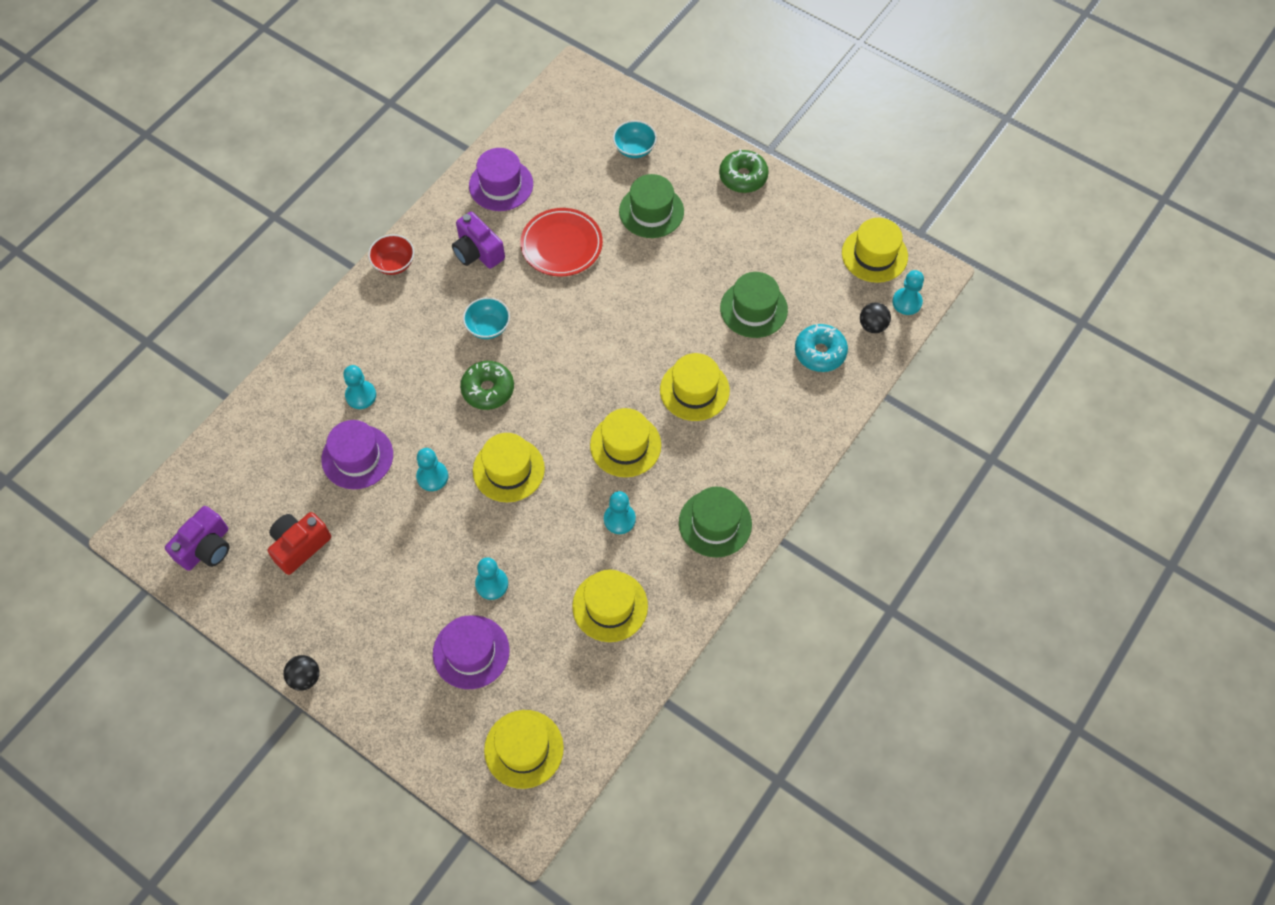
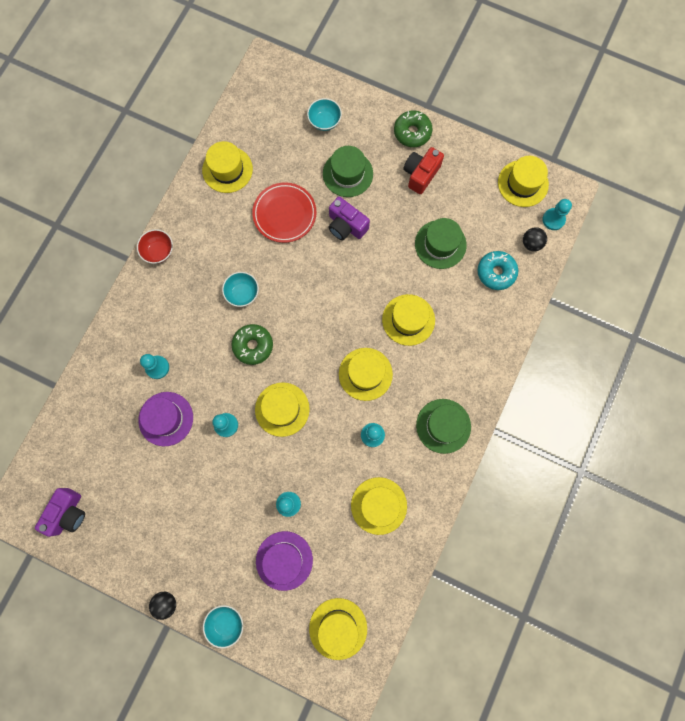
camera: 10 degrees left, 15 degrees up
(299, 546) = (138, 499): red camera -> red camera (421, 174)
(377, 716) = (226, 623): none -> turquoise bowl
(478, 252) = (221, 230): purple camera -> purple camera (346, 226)
(501, 185) = (227, 169): purple hat -> yellow hat

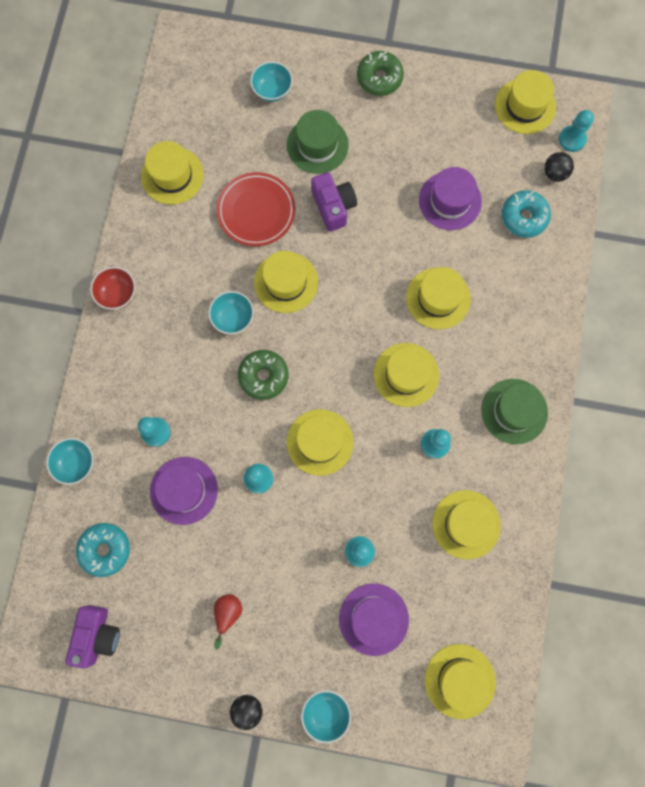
camera: 15 degrees left, 0 degrees up
(89, 375) = (75, 463): none -> turquoise bowl
(93, 448) = (105, 549): none -> turquoise donut
(172, 524) = (228, 613): none -> red pear
(291, 276) = (286, 282): none -> yellow hat
(346, 226) = (333, 206): purple camera -> purple camera turned 135 degrees counterclockwise
(421, 174) = (403, 125): red camera -> none
(440, 244) = (450, 201): green hat -> purple hat

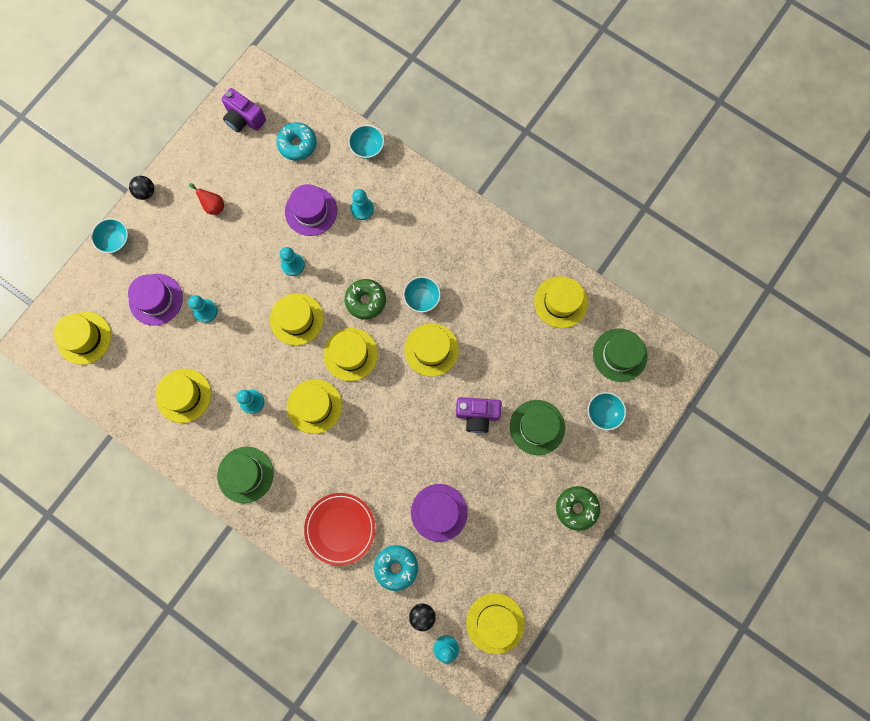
camera: 115 degrees right, 0 degrees up
(117, 293) = (481, 223): red bowl -> none
(204, 98) = (619, 355): none -> green hat
(256, 211) = (501, 353): red plate -> red plate (340, 528)
(438, 298) = (362, 461): yellow hat -> yellow hat (350, 354)

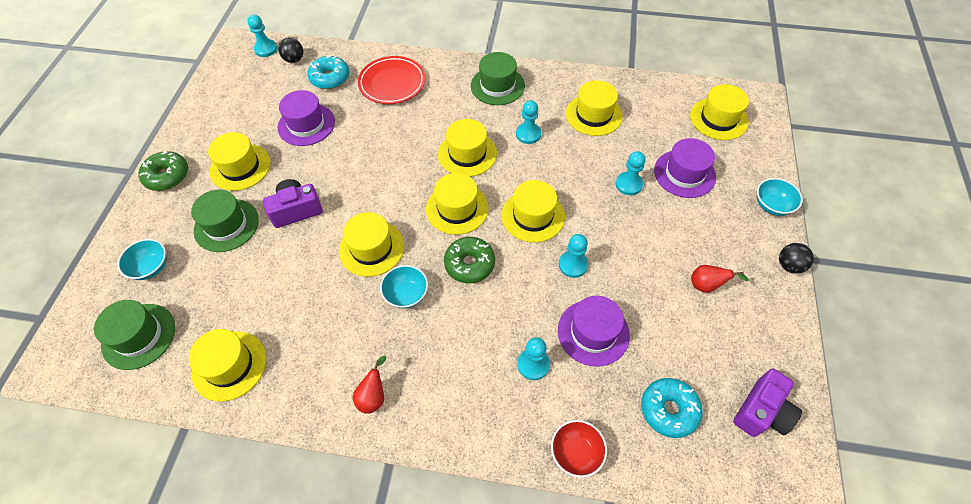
camera: 155 degrees right, 20 degrees down
(244, 118) = (761, 411): purple camera -> purple camera turned 120 degrees clockwise
(367, 148) = (576, 453): turquoise bowl -> red bowl
(473, 236) = (373, 396): none -> red pear
(495, 623) = (227, 76): yellow hat -> yellow hat (240, 167)

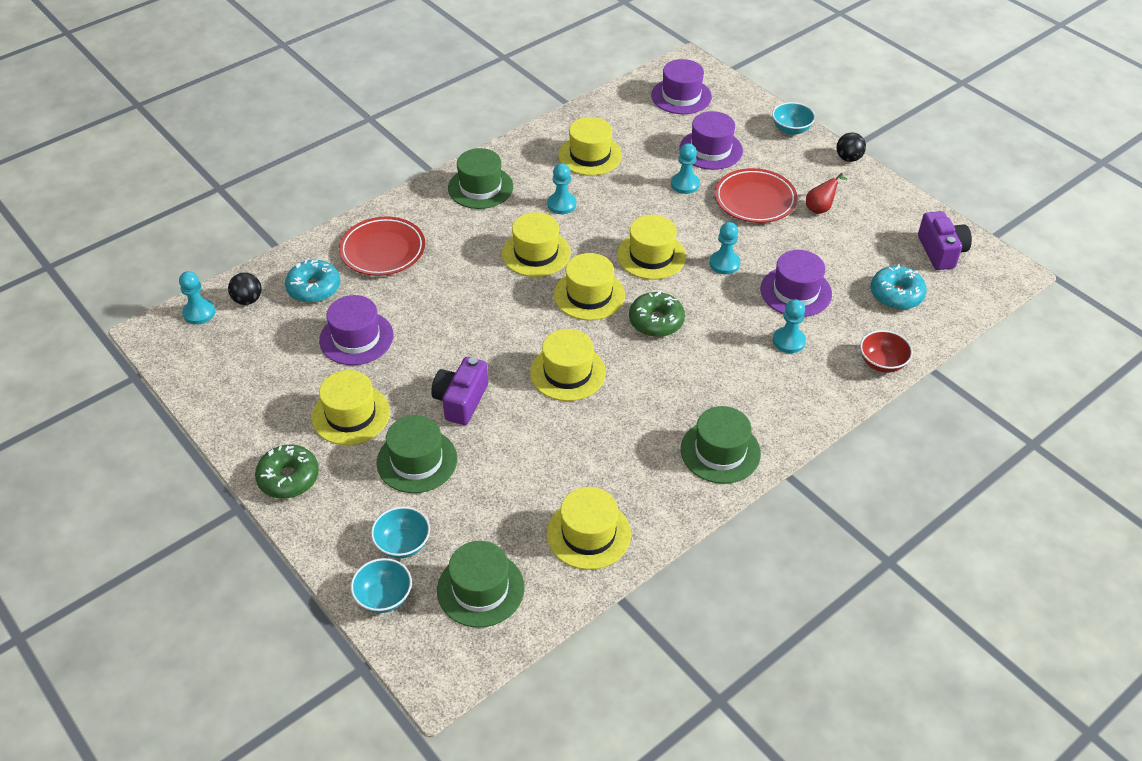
camera: 50 degrees left, 10 degrees down
(373, 396) = (720, 451): red pear -> green hat
(406, 294) = (643, 377): turquoise bowl -> turquoise bowl (384, 597)
(664, 237) = (755, 200): none -> red plate
(718, 119) = (681, 96): yellow hat -> purple hat

